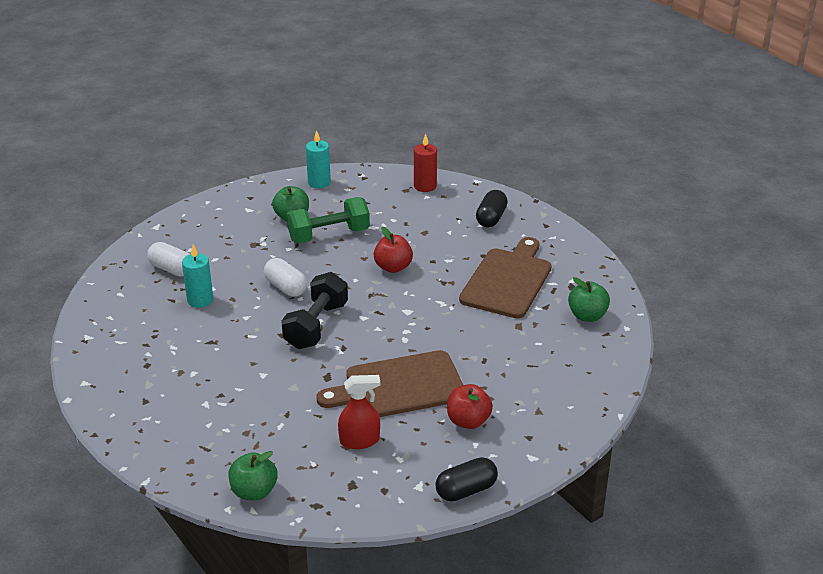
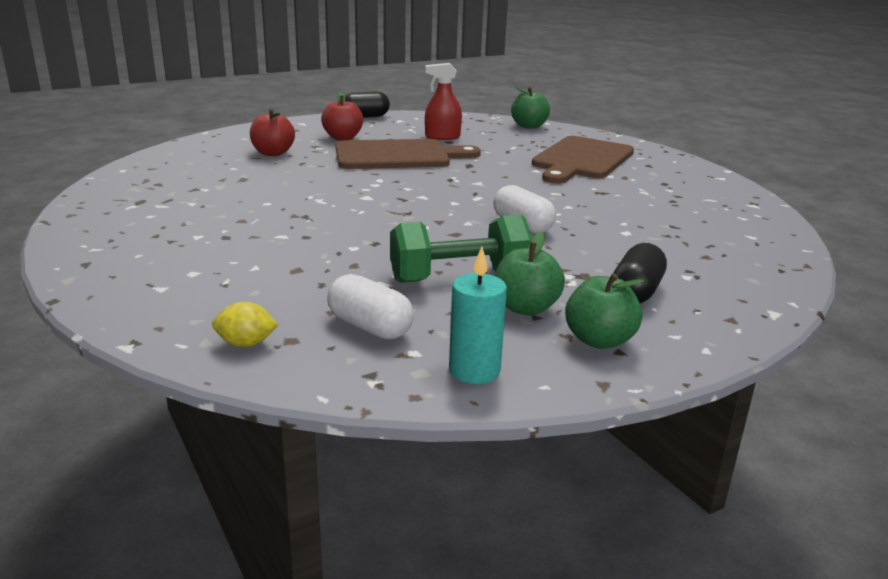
camera: 175 degrees left, 10 degrees down
(172, 269) = (698, 255): white capsule -> white capsule (370, 327)
(200, 300) = (635, 223): turquoise candle -> none
(316, 326) = (480, 194): black dumbbell -> none
(393, 267) = (367, 234): red apple -> red apple (273, 153)
(425, 186) = (246, 343): red candle -> yellow lemon
(491, 218) = (166, 279): black capsule -> black capsule (636, 292)
(507, 280) = (217, 211): brown cutting board -> brown cutting board (581, 160)
(587, 316) = (154, 179): green apple -> green apple (599, 340)

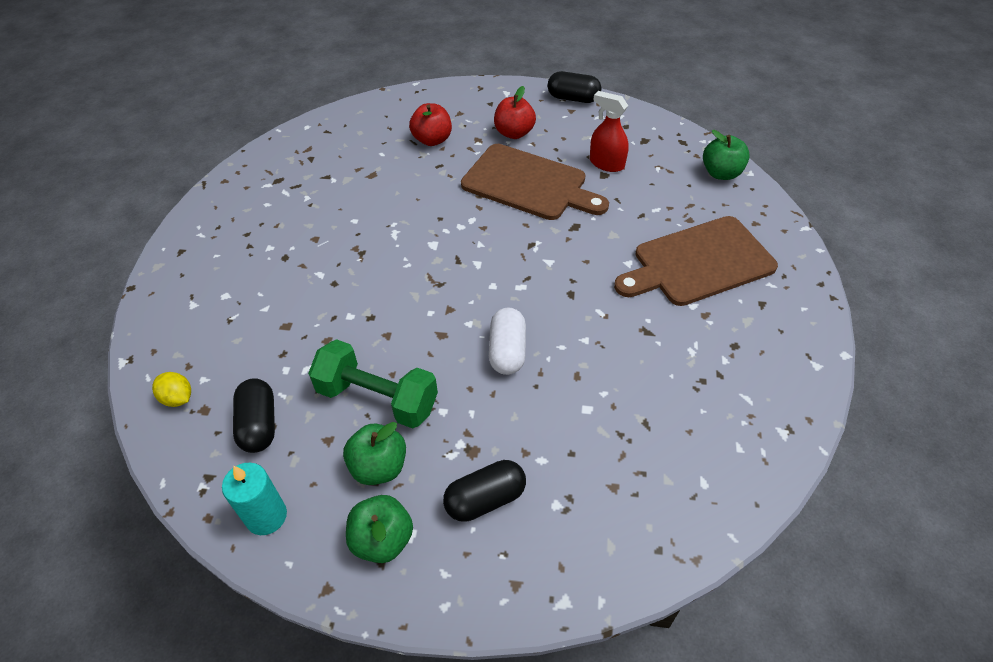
camera: 40 degrees right, 25 degrees up
(370, 327) = (259, 424): white capsule -> black capsule

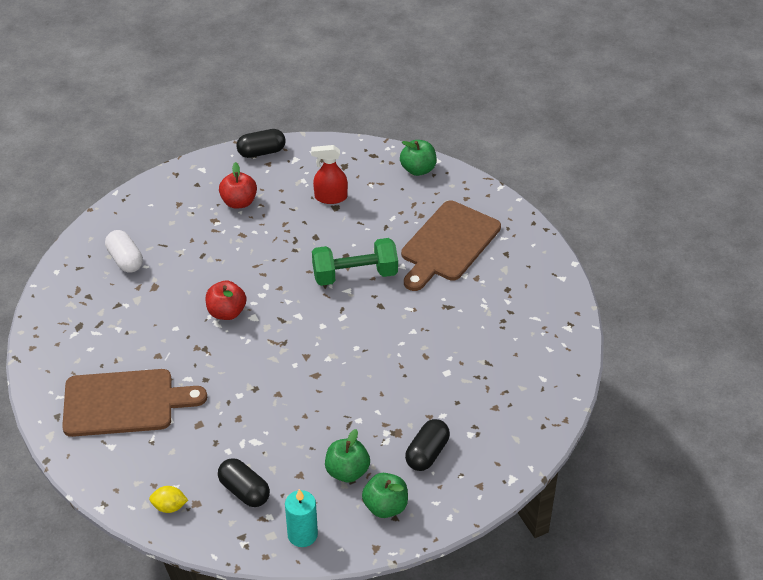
camera: 35 degrees left, 5 degrees down
(377, 398) = (309, 435): green dumbbell -> green dumbbell (355, 275)
(432, 140) = (177, 236): red apple -> red apple (226, 312)
(507, 351) = (369, 363): white capsule -> white capsule (125, 260)
(529, 184) = (285, 239): brown cutting board -> brown cutting board (124, 403)

